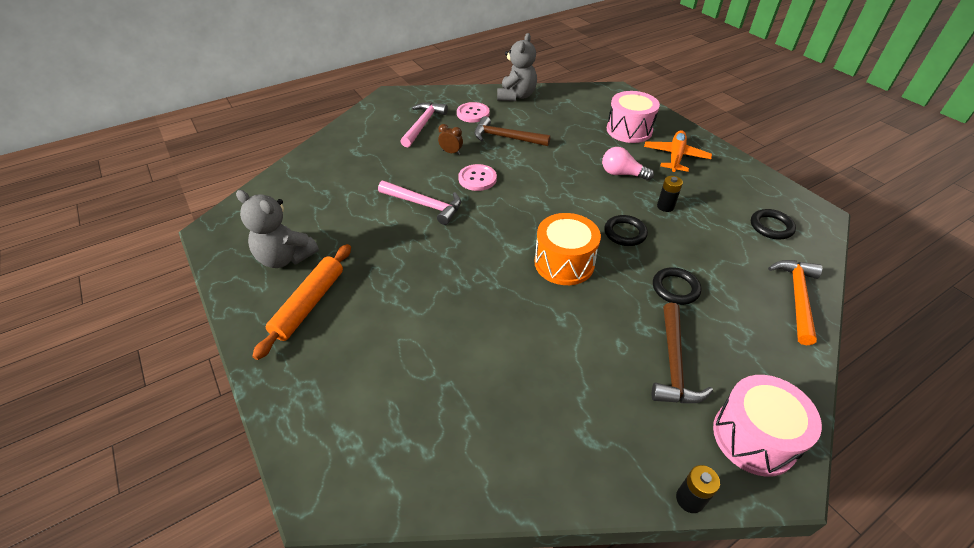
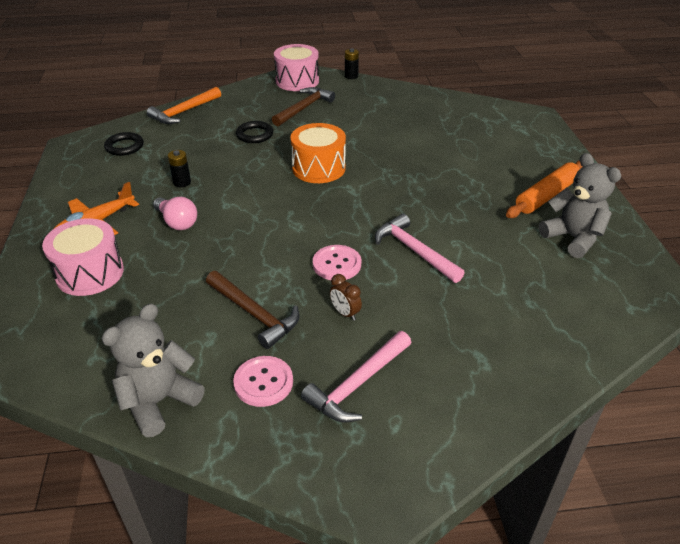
camera: 155 degrees left, 5 degrees down
(625, 233) = (245, 174): black ring -> none

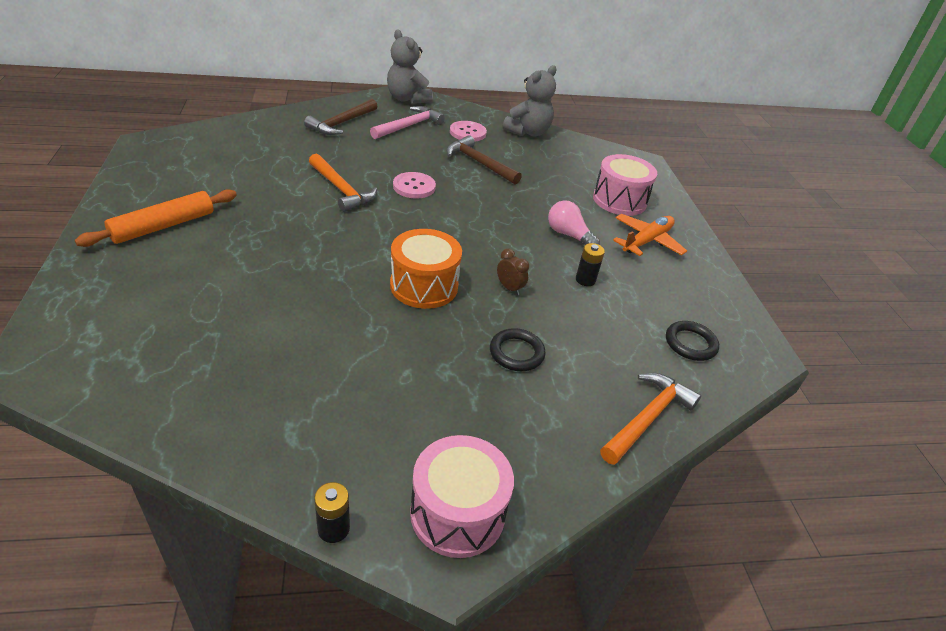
camera: 175 degrees right, 0 degrees up
(304, 108) = (442, 414): brown hammer -> brown hammer (341, 123)
(345, 313) = (412, 157): brown clock -> brown clock (509, 288)
(414, 250) = (341, 190): pink hammer -> orange hammer
(573, 238) = (180, 185): grey teddy bear -> grey teddy bear (407, 99)

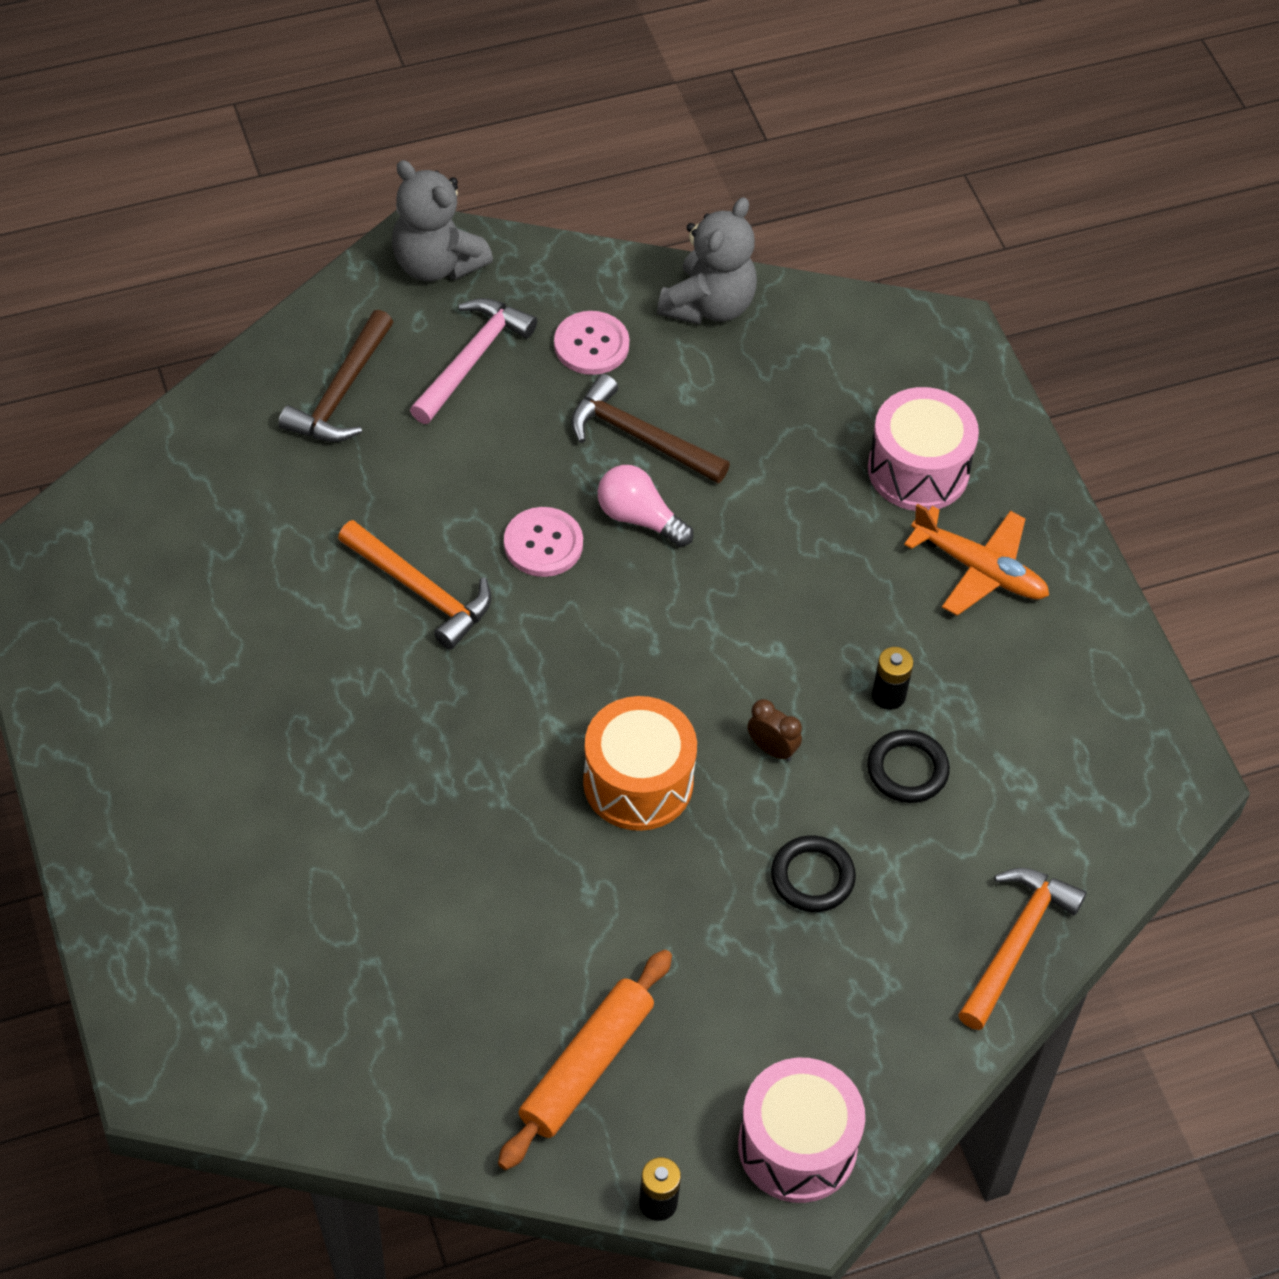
camera: 10 degrees left, 15 degrees up
(163, 226) = (177, 769): orange rolling pin -> orange rolling pin (586, 1066)
(568, 235) = (843, 593): pink light bulb -> pink light bulb (639, 518)
(647, 241) = (979, 569): orange plane -> orange plane turned 90 degrees clockwise
(690, 343) = (1068, 787): black ring -> black ring (907, 770)

